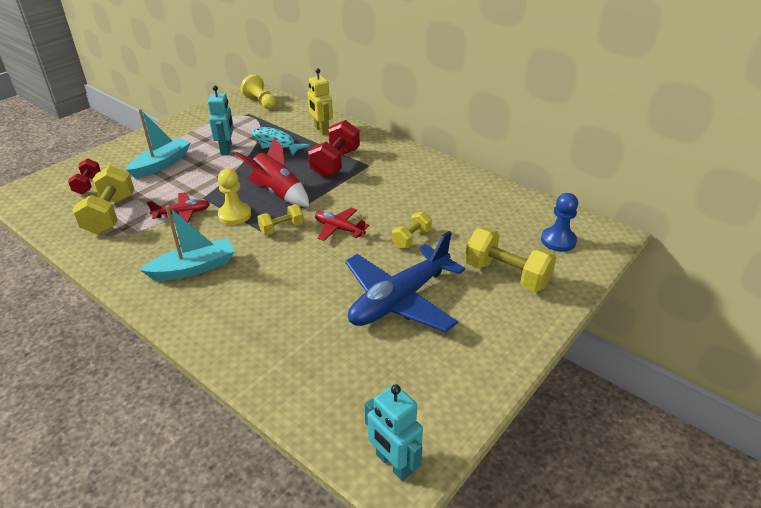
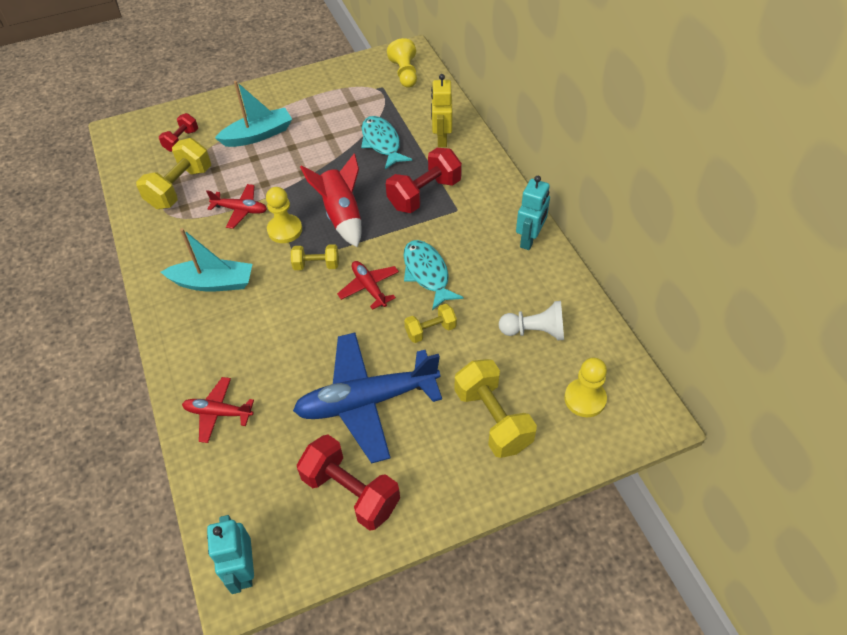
camera: 30 degrees right, 15 degrees up
(226, 149) = (329, 135): turquoise robot -> turquoise robot (529, 239)
(272, 356) = (218, 413): none -> red plane
(378, 207) = (427, 273): none -> turquoise fish
(440, 364) = (351, 492): none -> red dumbbell
(488, 215) = (534, 331): none -> white pawn
(558, 241) = (585, 399): blue pawn -> yellow pawn

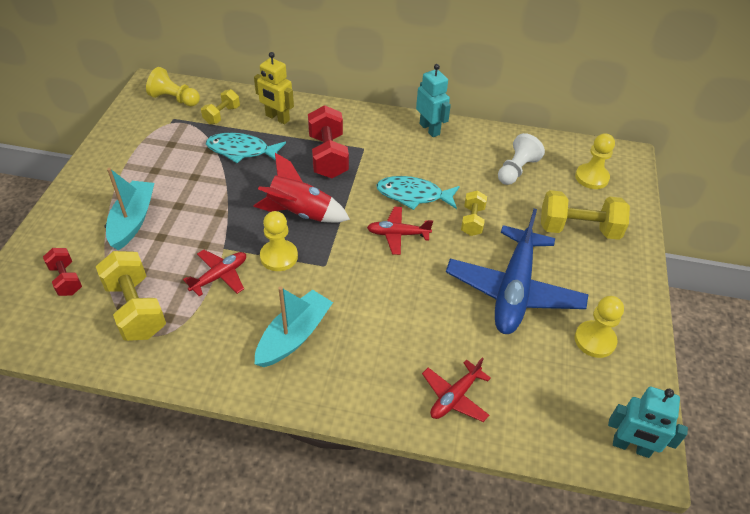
camera: 60 degrees left, 5 degrees down
(316, 265) = (342, 255): yellow dumbbell -> yellow dumbbell (222, 115)
(351, 492) = (595, 340): red dumbbell -> yellow pawn

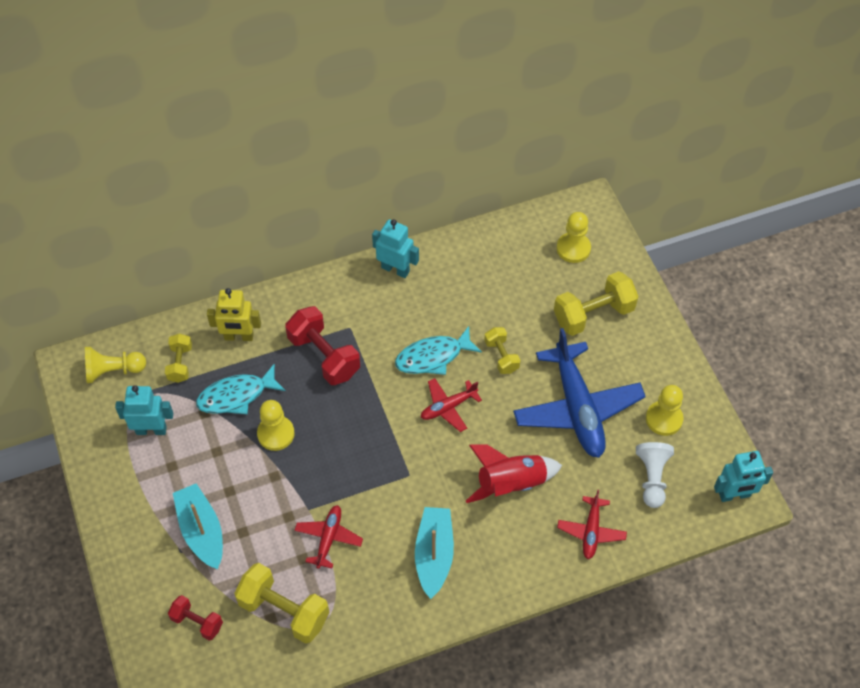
camera: 30 degrees left, 10 degrees up
(164, 143) = (151, 430): none -> turquoise robot
(279, 257) = (364, 489): yellow pawn -> yellow pawn (276, 434)
(300, 213) = (347, 434): red rocket -> red rocket (511, 483)
(516, 170) = (504, 276): white pawn -> white pawn (652, 478)

